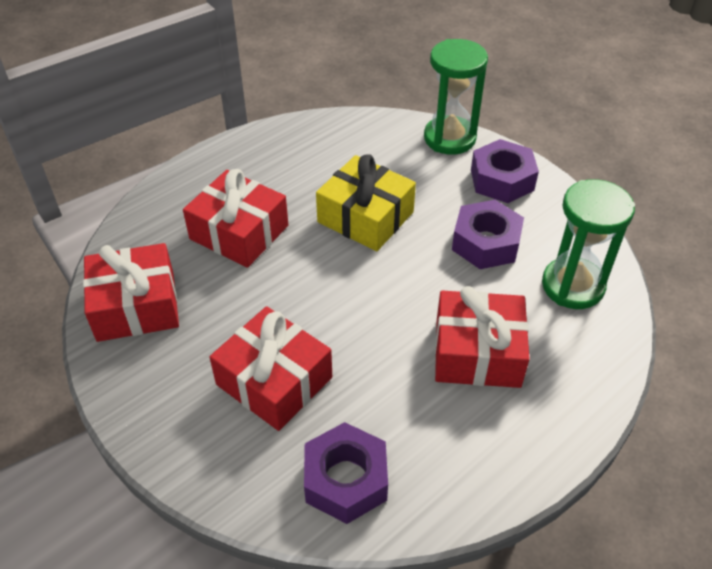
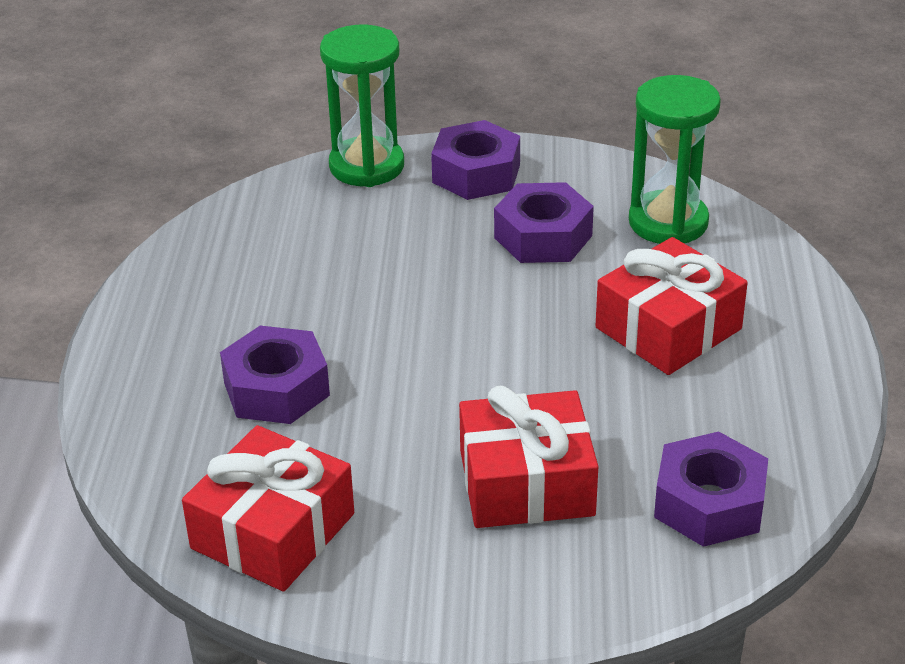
camera: 45 degrees left, 10 degrees down
(239, 232) = (276, 389): red gift -> purple nut
(365, 217) = (392, 288): yellow gift -> none

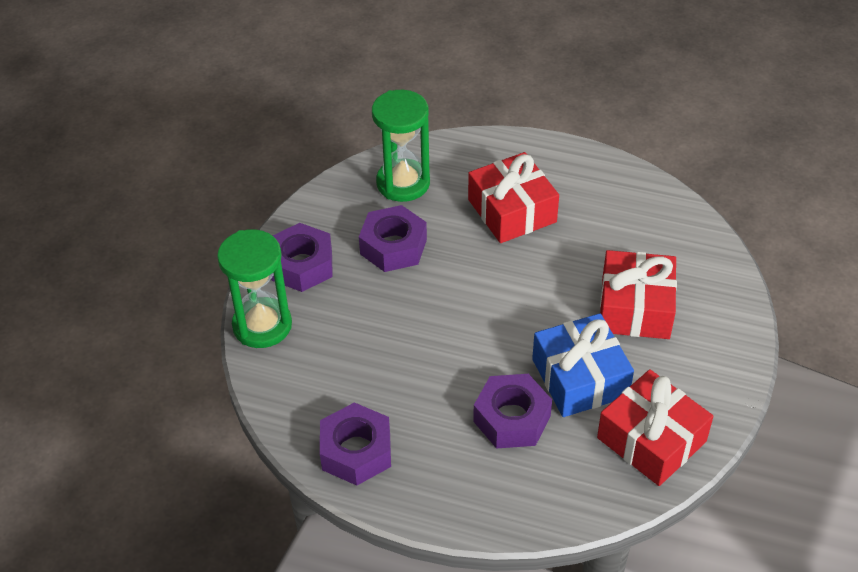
camera: 75 degrees left, 10 degrees up
(367, 442) = (580, 378): none -> blue gift
(709, 503) = (670, 233): purple nut -> purple nut (356, 451)

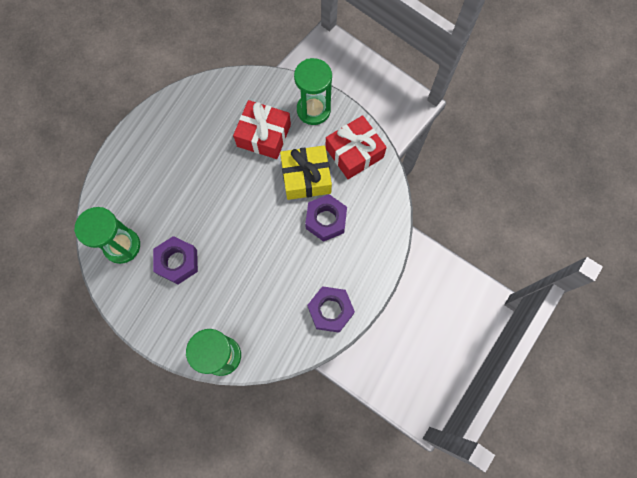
camera: 80 degrees left, 25 degrees up
(302, 265) = (177, 323): purple nut -> none
(512, 211) = (168, 184): red gift -> none
(580, 378) = (306, 177): blue gift -> yellow gift
(710, 366) = (313, 110): none -> green hourglass

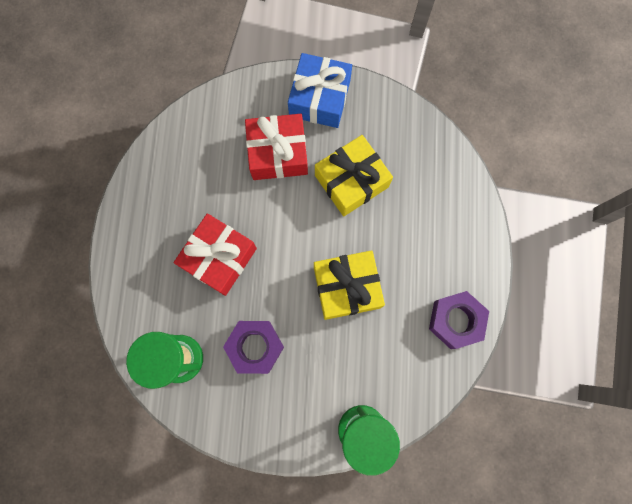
camera: 25 degrees left, 5 degrees up
(263, 250) = (347, 287): none -> yellow gift
(313, 110) = (319, 98): green hourglass -> blue gift
(326, 220) = (398, 220): purple nut -> none
(354, 153) = (391, 128): red gift -> red gift (219, 258)

